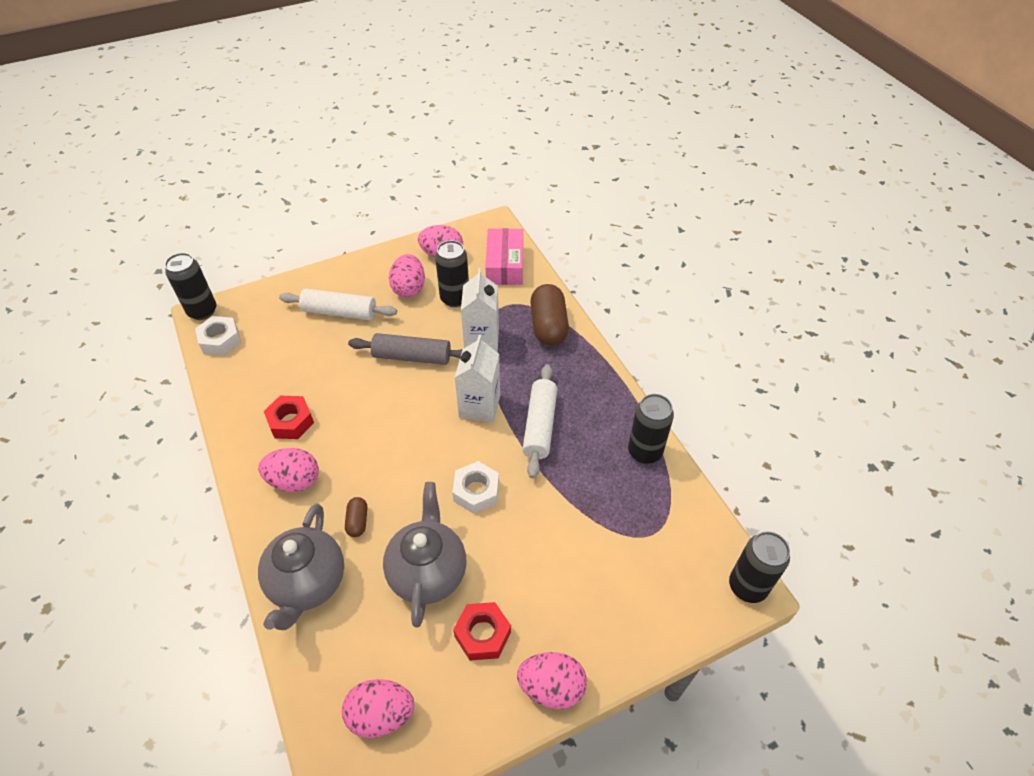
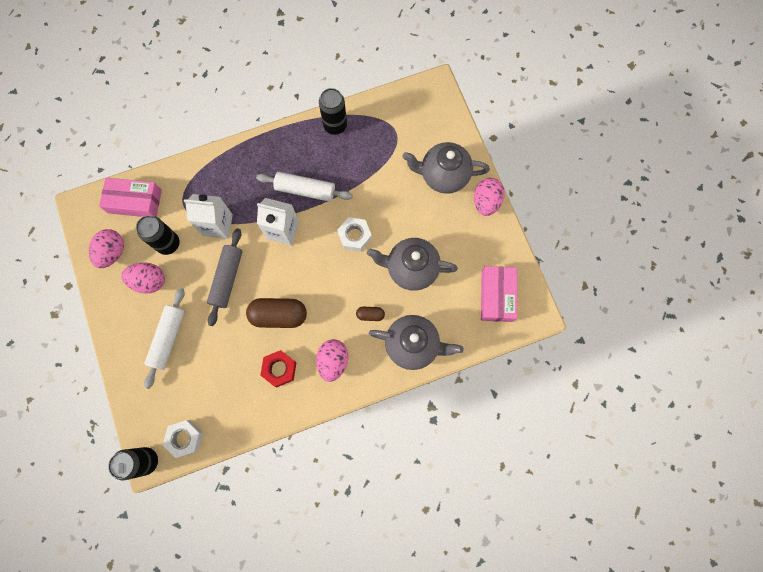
camera: 85 degrees left, 25 degrees up
(381, 715) = (496, 296): pink egg -> pink box
(482, 634) = (453, 237): red nut -> none
(548, 326) = (211, 174): brown capsule -> brown capsule (279, 315)
(589, 611) = (443, 175): none -> grey teapot
(747, 586) = (434, 87): black can -> none

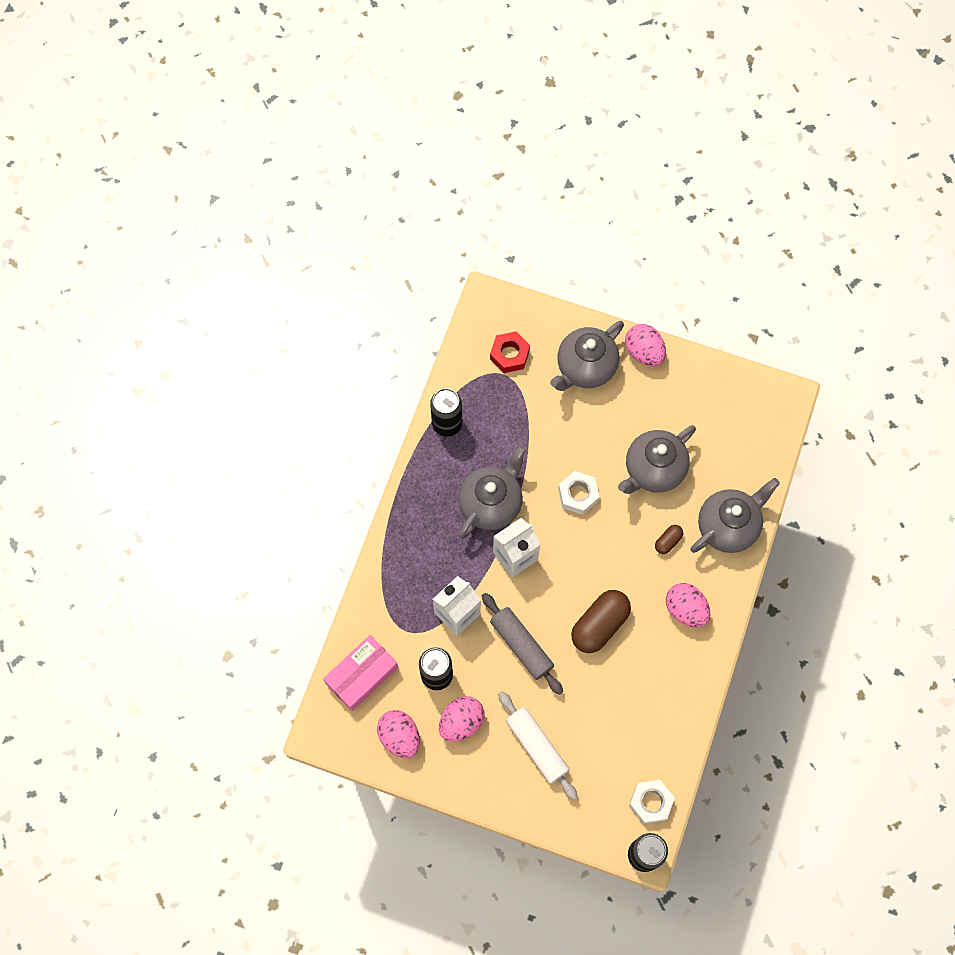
camera: 50 degrees left, 5 degrees down
(279, 369) = (653, 664): red nut -> red nut (509, 355)
(305, 190) = (491, 504): white rolling pin -> grey teapot
(496, 296) = (742, 417): pink box -> none

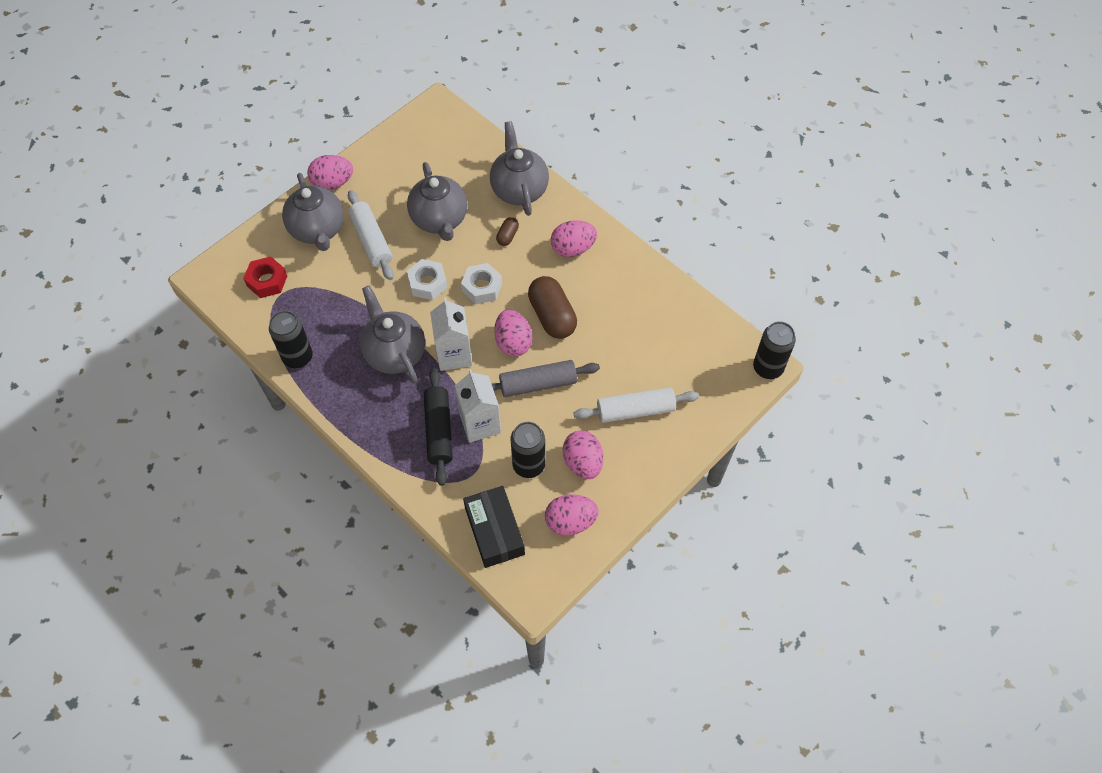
camera: 65 degrees left, 10 degrees down
(362, 675) = (494, 531): pink box -> black box
(434, 581) = (439, 430): none -> black rolling pin
(553, 602) = (513, 342): none -> pink egg
(598, 421) = (371, 240): none -> white rolling pin
(650, 802) = (725, 343): white nut -> white nut (482, 287)
(668, 541) = (507, 236): brown capsule -> brown capsule turned 45 degrees clockwise

